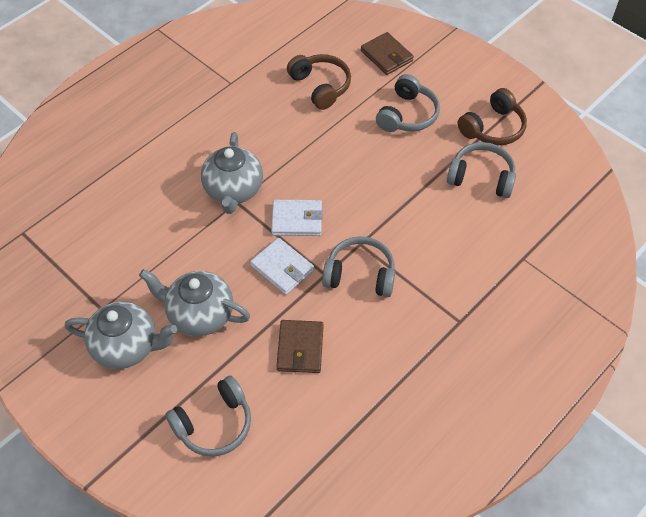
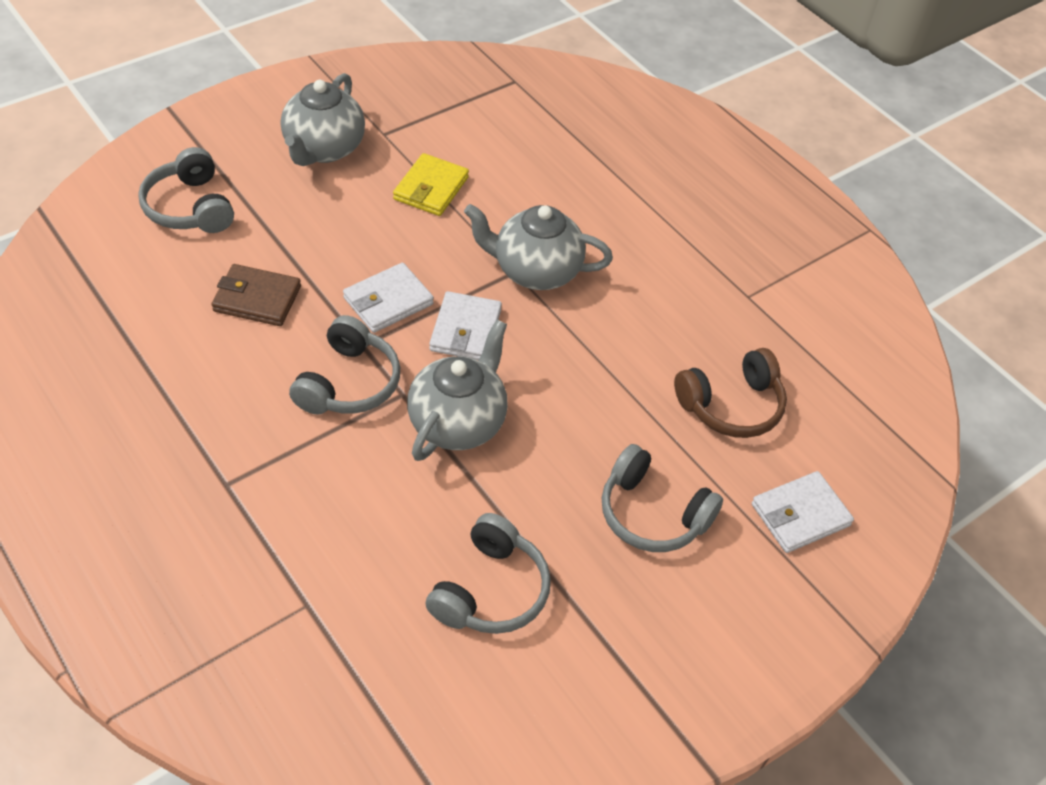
camera: 95 degrees right, 5 degrees down
(161, 265) = (431, 188): none -> yellow wallet
(199, 315) = (344, 213): grey teapot -> grey teapot (458, 422)
(386, 56) = (800, 515): brown wallet -> white wallet
(493, 128) = (602, 643): brown headphones -> none

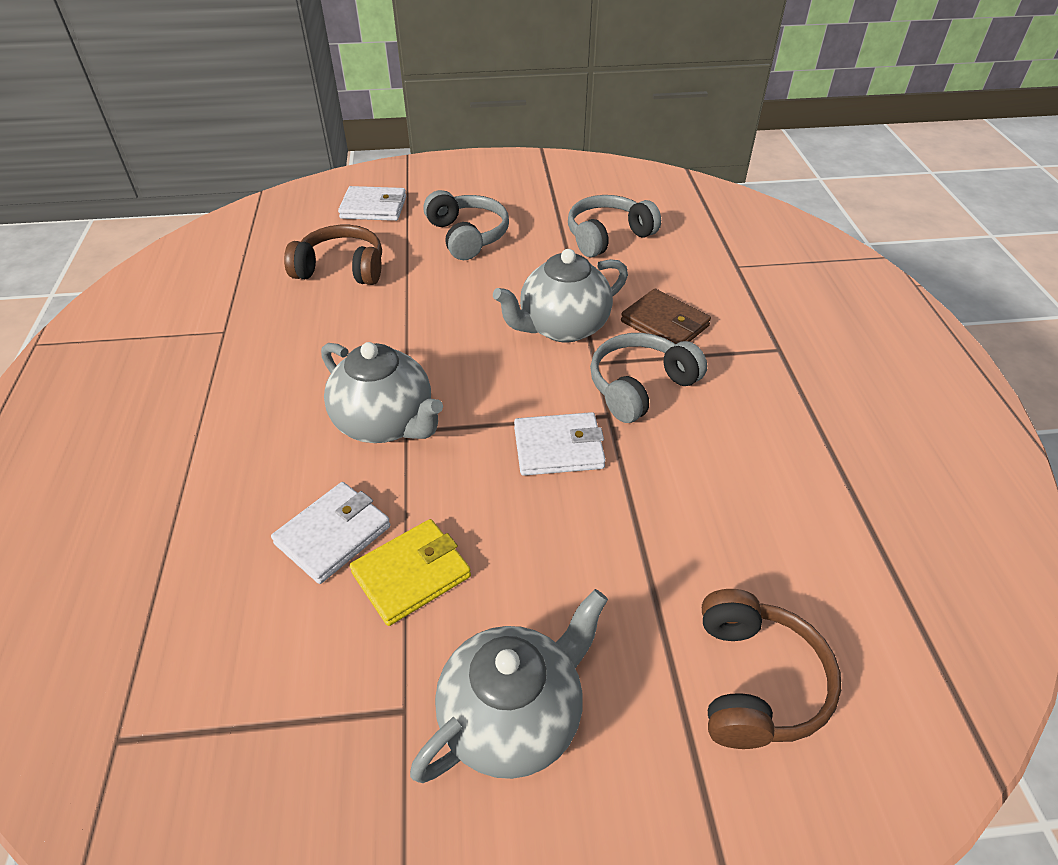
camera: 145 degrees left, 5 degrees down
(190, 207) = (756, 681): grey headphones -> brown headphones
(257, 299) = (701, 503): brown wallet -> brown wallet (664, 324)
(465, 330) = (501, 393): white wallet -> white wallet (333, 535)

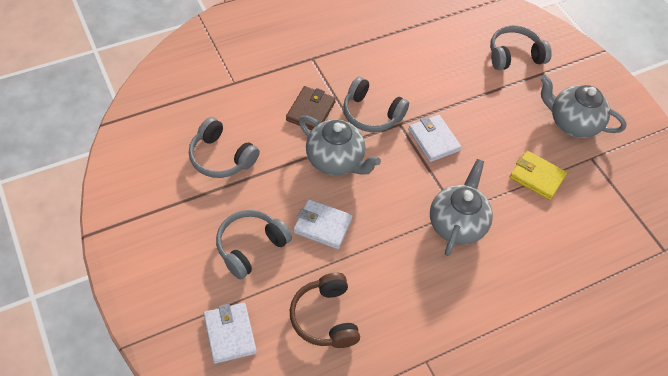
camera: 115 degrees left, 10 degrees up
(333, 535) = (536, 217): white wallet -> white wallet (322, 226)
(756, 681) = (514, 55): brown headphones -> grey headphones

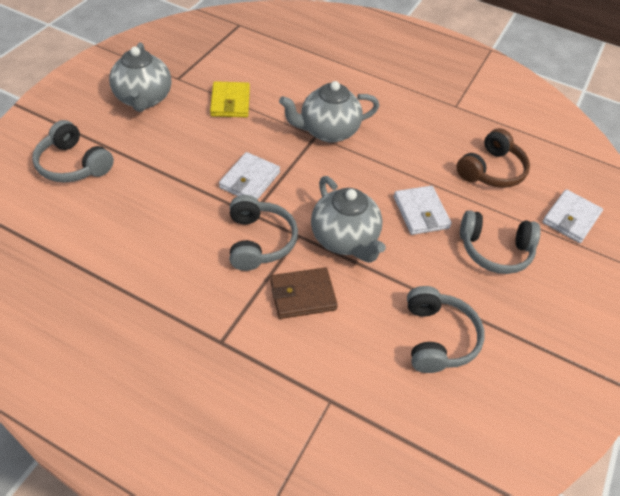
camera: 125 degrees left, 5 degrees down
(335, 161) = (345, 239): grey teapot -> grey teapot turned 150 degrees clockwise

